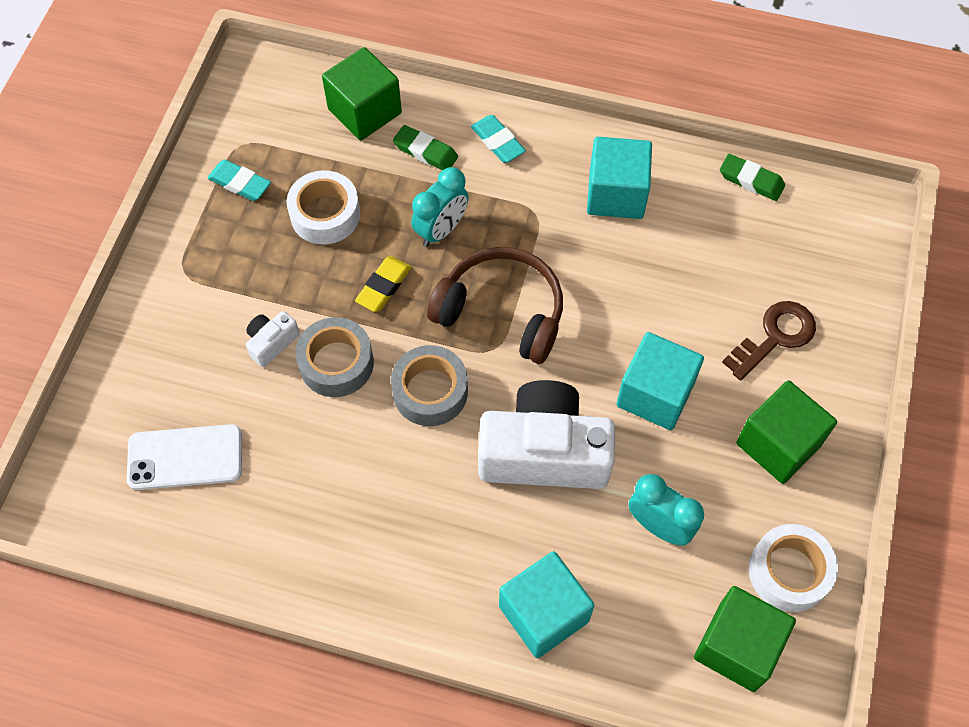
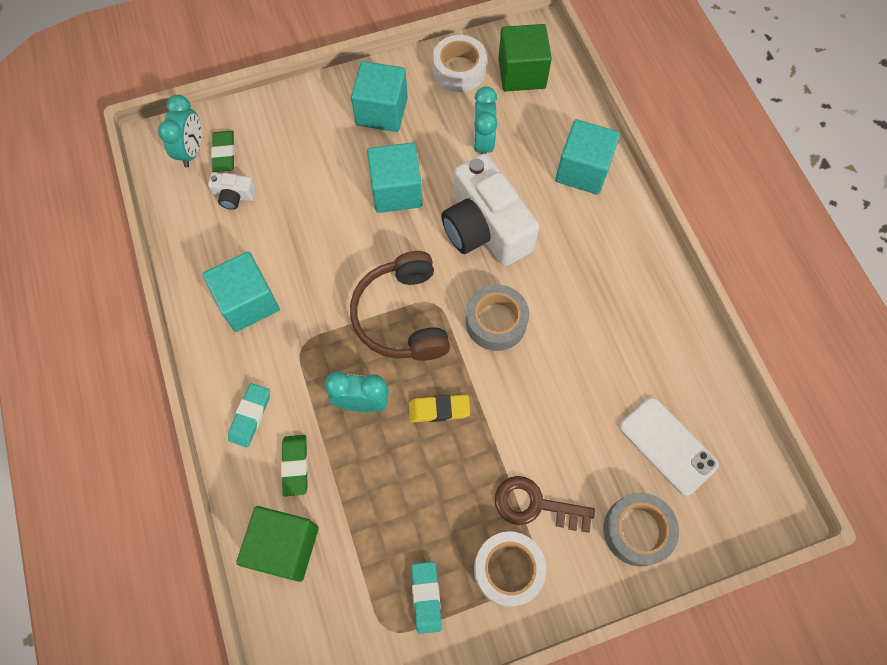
camera: 125 degrees left, 5 degrees up
(272, 343) = (542, 455): white camera -> white camera (234, 196)
(325, 214) = (407, 501): white tape -> white tape (508, 569)
(336, 363) = (522, 397): grey tape -> grey tape (637, 530)
(751, 180) = (179, 223): green eraser -> green eraser (224, 153)
(775, 337) = (304, 148): brown key -> brown key (535, 505)
(778, 444) = (381, 111): green cube -> turquoise cube
(839, 231) = (192, 151): none -> turquoise clock

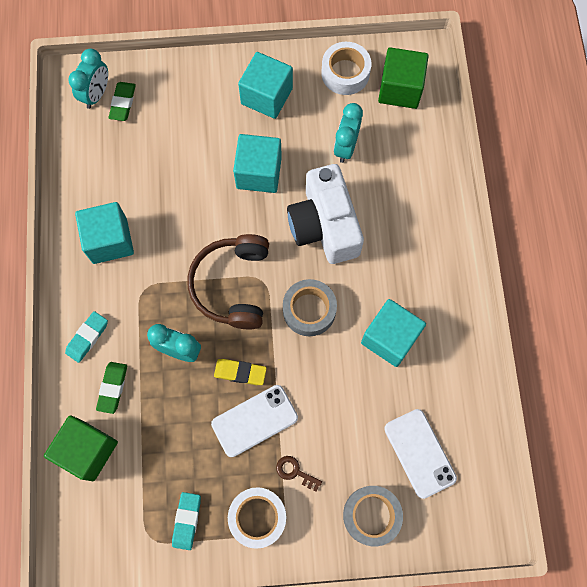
camera: 15 degrees right, 5 degrees up
(234, 196) = (121, 144): white camera -> none
(471, 459) = (254, 421): none -> white phone
(535, 505) = (295, 472): brown key -> brown key, size x0.58
(582, 170) = (425, 193): turquoise cube -> turquoise cube (390, 338)

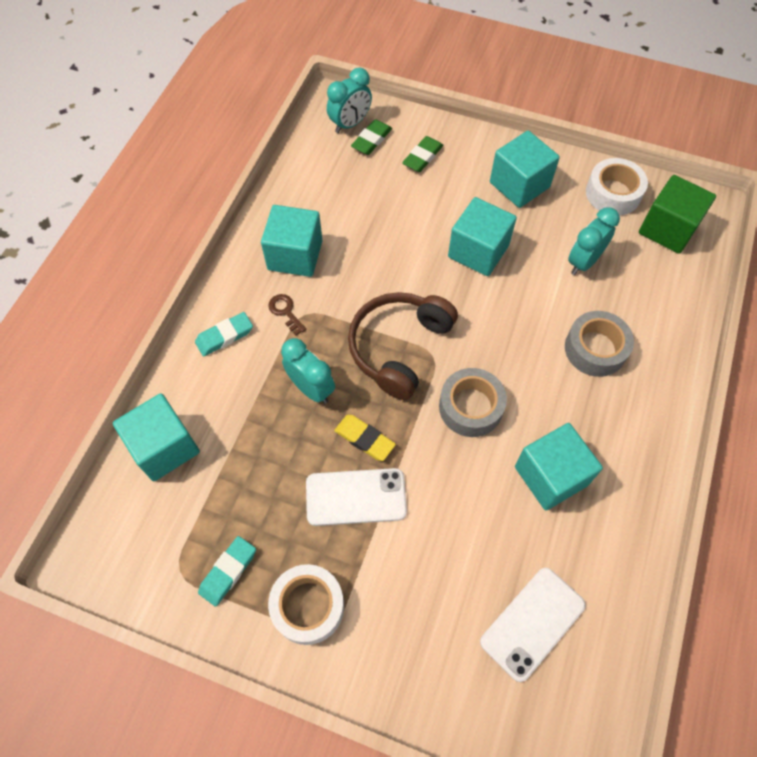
camera: 25 degrees right, 10 degrees down
(87, 450) = (164, 447): green cube -> turquoise cube
(112, 388) = (223, 396): green eraser -> green eraser (422, 157)
(295, 472) = (375, 575): brown key -> brown key (285, 312)
(324, 225) = (526, 328): white camera -> none
(371, 515) = (442, 670): grey tape -> grey tape (595, 349)
(419, 453) = (532, 623): white phone -> white phone turned 45 degrees clockwise

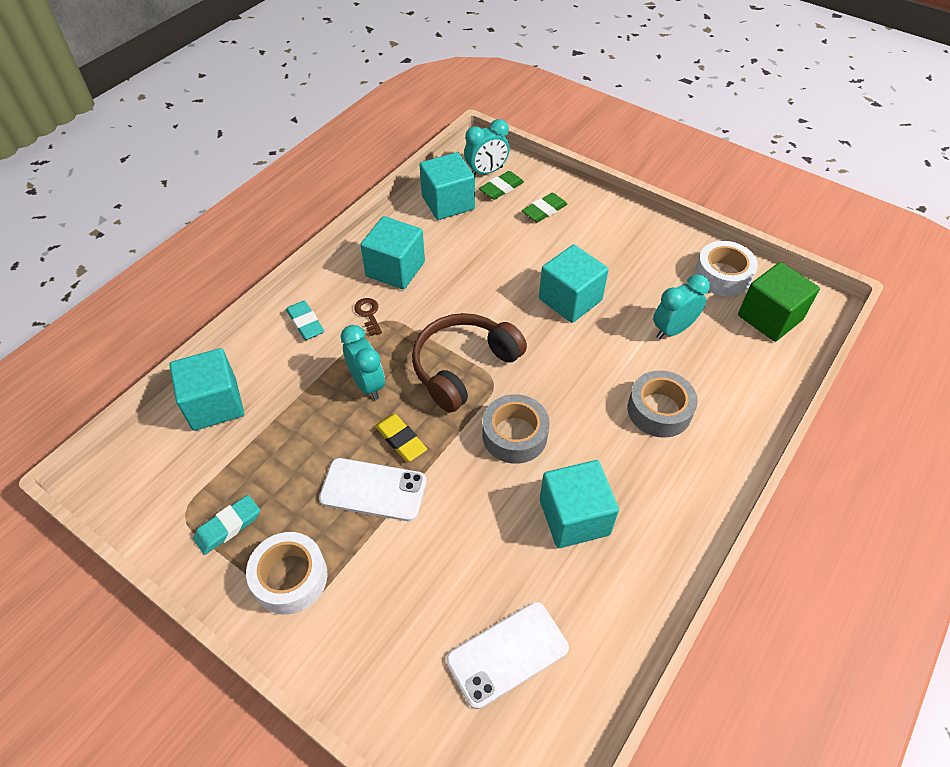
camera: 15 degrees right, 10 degrees down
(224, 336) = (305, 323): turquoise eraser -> turquoise eraser turned 75 degrees clockwise
(519, 185) = (630, 251): turquoise cube -> turquoise cube (448, 203)

